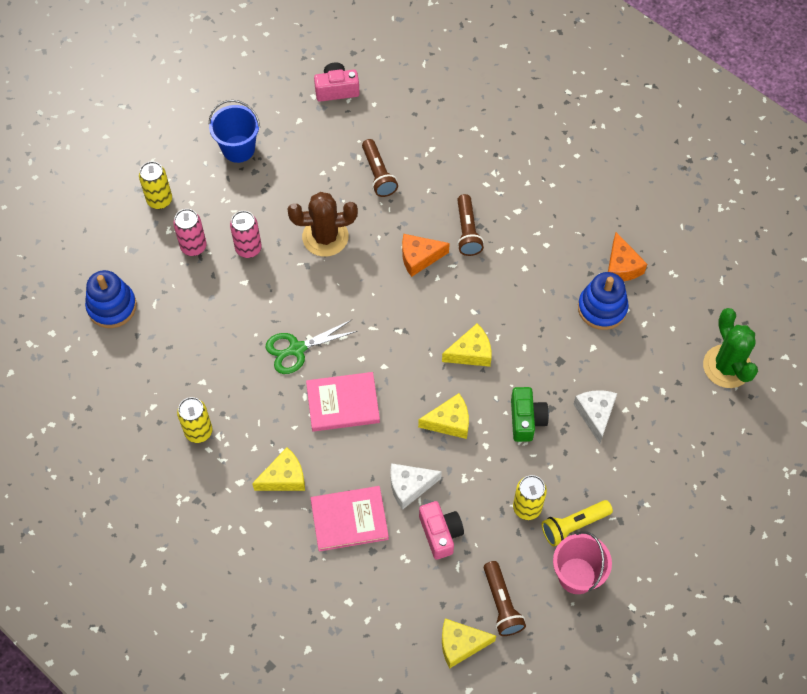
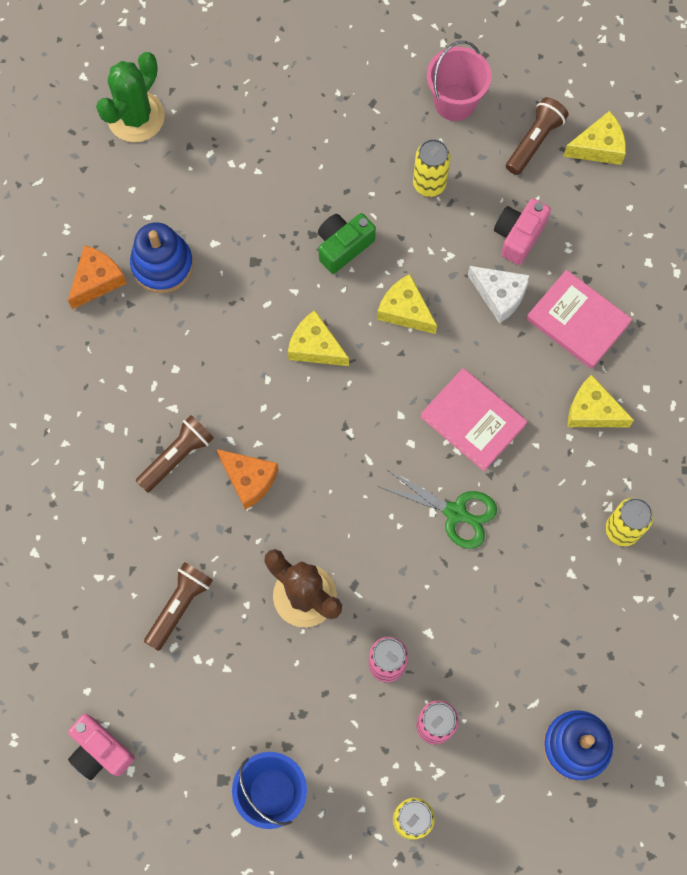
camera: 130 degrees left, 10 degrees up
(461, 644) = (598, 147): yellow cheese -> yellow cheese turned 60 degrees counterclockwise
(574, 525) = (411, 135): yellow flashlight -> none
(595, 414) = (285, 192): white cheese -> none

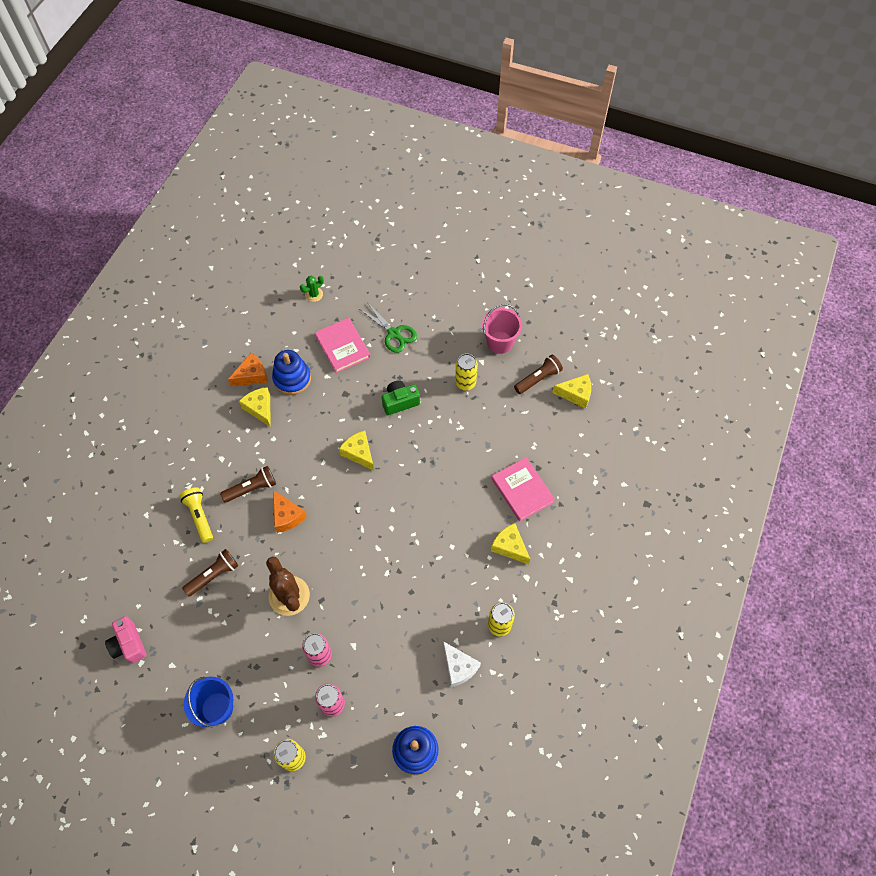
camera: 20 degrees right, 10 degrees down
(118, 527) = (200, 517): none -> yellow flashlight
(136, 117) = (314, 294): green cactus -> green cactus, size x0.52
(405, 310) = (421, 450): yellow cheese -> yellow cheese (260, 408)
(456, 513) = (401, 578): green scissors -> green scissors (394, 334)
(473, 421) = (434, 527): pink book -> pink book (342, 347)
(499, 295) = (481, 460): white cheese -> white cheese (458, 667)
(518, 236) = (506, 429): pink camera -> none

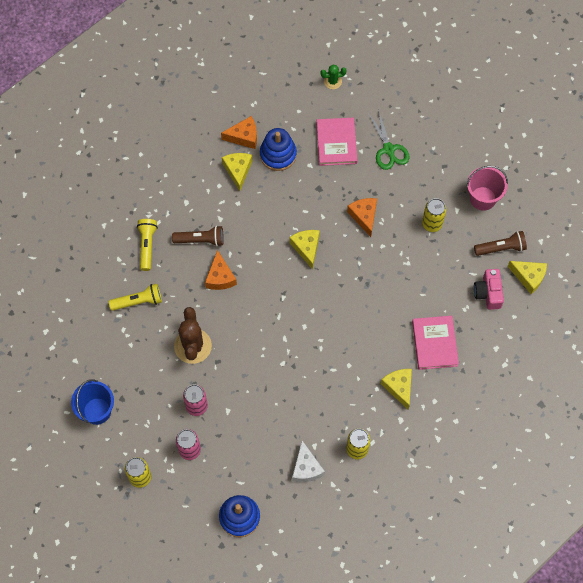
camera: 25 degrees right, 5 degrees up
(129, 644) = (48, 328): pink camera -> pink camera (488, 293)
(213, 575) = (138, 301): brown flashlight -> yellow flashlight
(400, 402) = (364, 216): green camera -> orange cheese

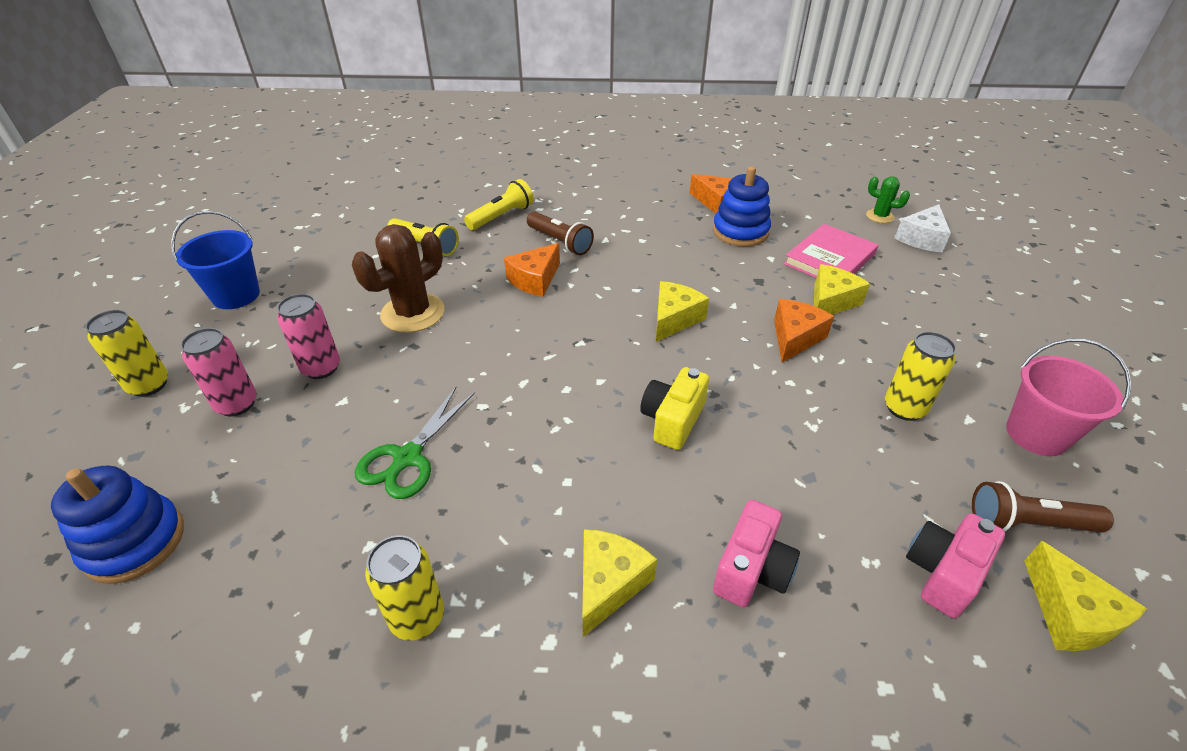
camera: 45 degrees right, 25 degrees down
(238, 171) = (676, 220): yellow cheese -> yellow cheese (831, 302)
(306, 468) = (312, 566): white cheese -> white cheese (921, 238)
(357, 305) = (672, 420): none -> yellow camera
(389, 150) = (903, 300): green scissors -> green scissors (407, 458)
(435, 343) = (752, 570): pink book -> pink camera
(501, 248) = (1028, 523): brown flashlight -> brown flashlight turned 150 degrees clockwise

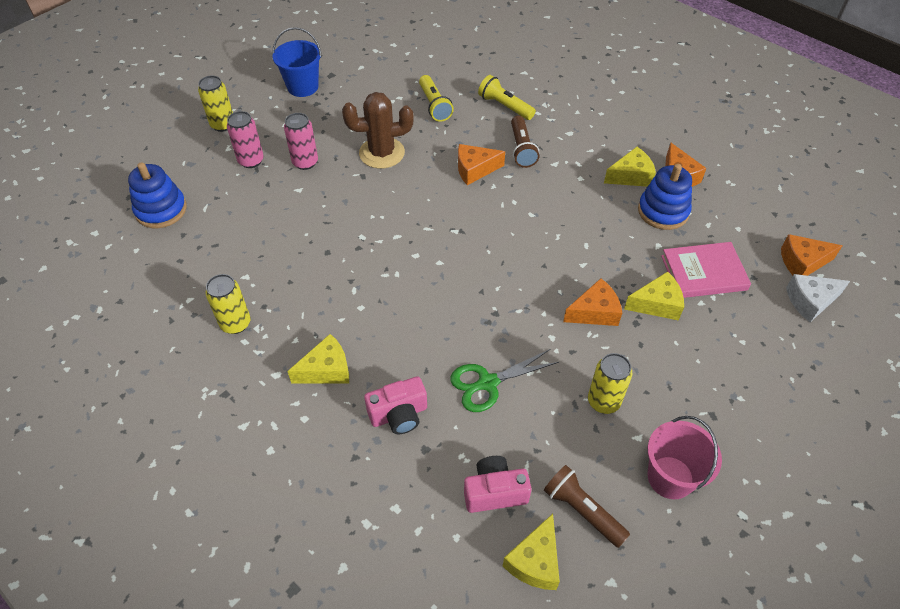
camera: 40 degrees right, 10 degrees up
(407, 458) = (299, 243): green scissors -> green scissors (487, 383)
(501, 216) = (505, 106): yellow flashlight -> yellow flashlight turned 135 degrees counterclockwise
(672, 420) = (452, 312): yellow camera -> none
(674, 319) = (531, 250): yellow cheese -> yellow cheese (631, 176)
(880, 216) = (802, 262): green cactus -> orange cheese

